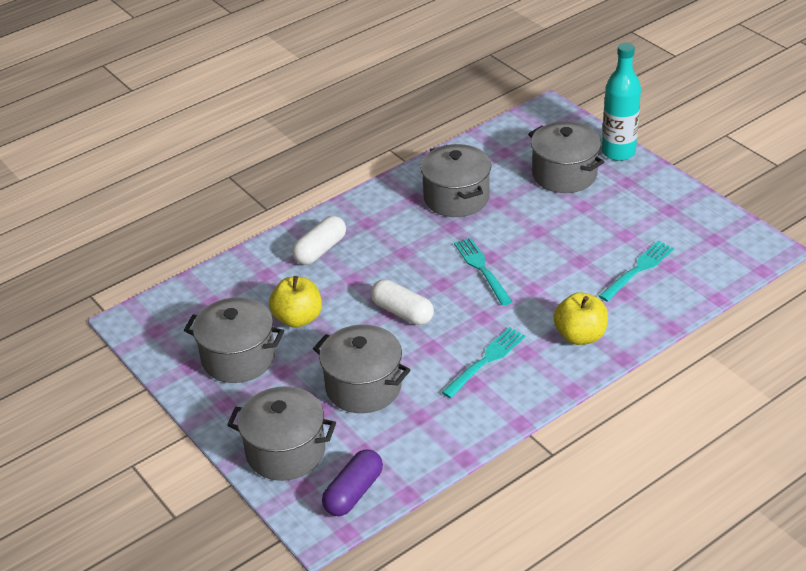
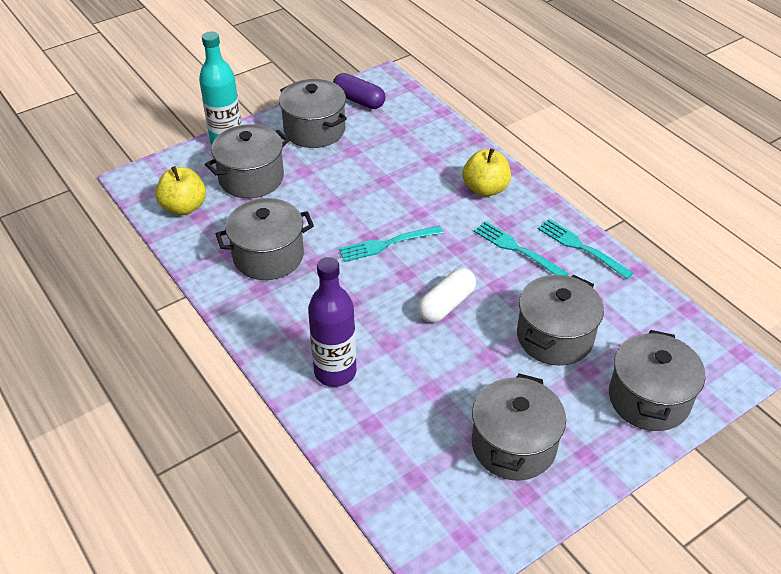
camera: 90 degrees left, 5 degrees up
(298, 318) = (451, 391): yellow apple -> yellow apple (184, 207)
(320, 250) = (335, 372): white capsule -> purple bottle
(353, 492) = (693, 346): purple capsule -> purple capsule (359, 100)
(638, 269) = (401, 148): turquoise fork -> turquoise fork (581, 247)
(653, 206) = (314, 130): none -> grey pot

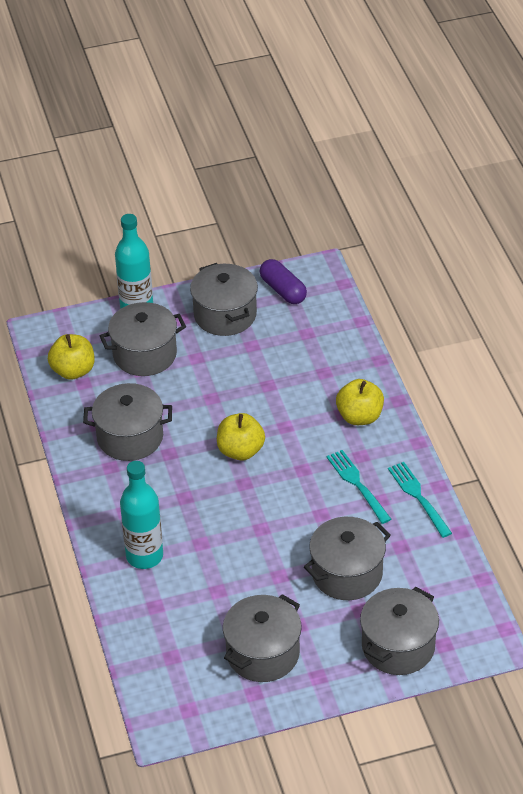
camera: 20 degrees right, 0 degrees up
(335, 372) = (144, 556): purple bottle -> turquoise bottle
(387, 244) = (240, 451): turquoise fork -> yellow apple
(446, 304) = (266, 521): white capsule -> none

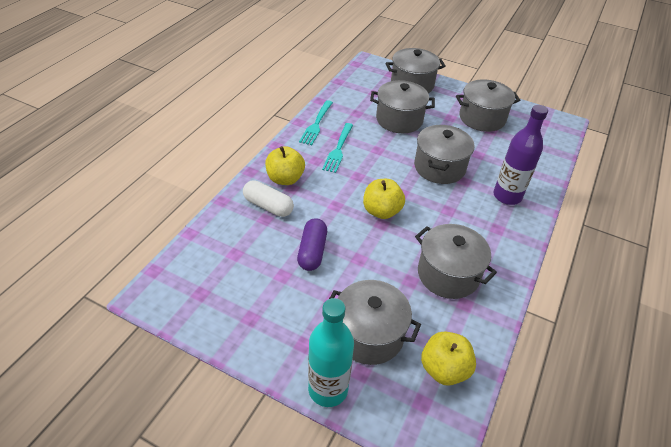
camera: 140 degrees left, 0 degrees up
(144, 556) = (507, 196): turquoise bottle -> purple bottle
(225, 315) = (267, 318): grey pot -> grey pot (439, 167)
(283, 290) = (198, 302): purple capsule -> purple capsule (312, 251)
(337, 383) = (268, 206): none -> white capsule

